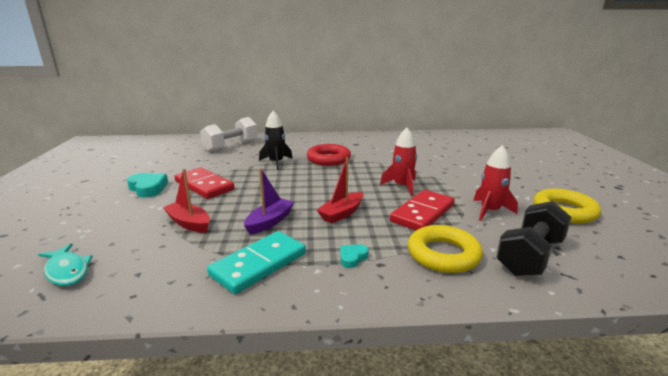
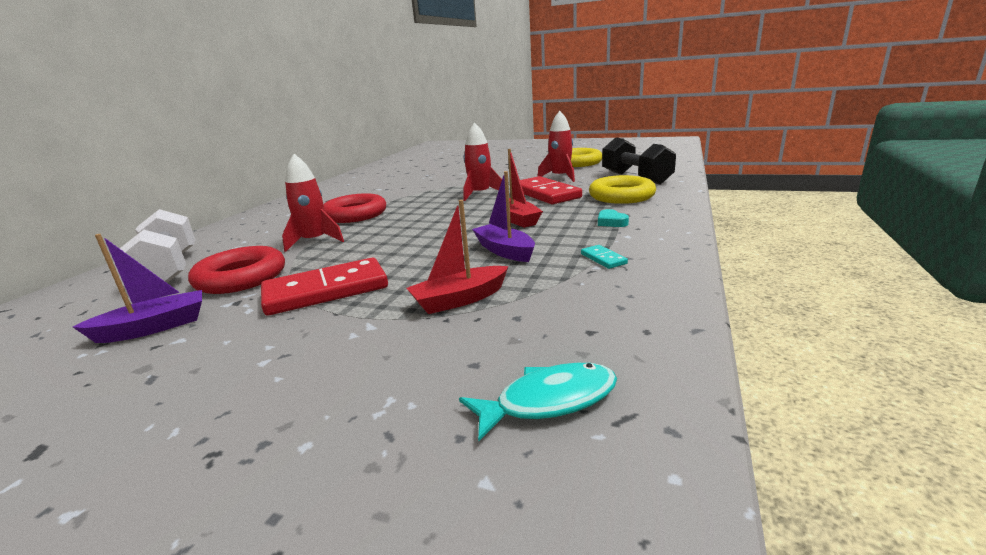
camera: 65 degrees left, 0 degrees up
(148, 188) = (256, 344): turquoise heart -> none
(169, 165) = (154, 327): none -> purple boat
(222, 162) = (241, 278): none -> red ring
(259, 264) = (603, 259): turquoise domino -> turquoise domino, size x0.43
(276, 162) = (314, 241): black rocket -> red rocket

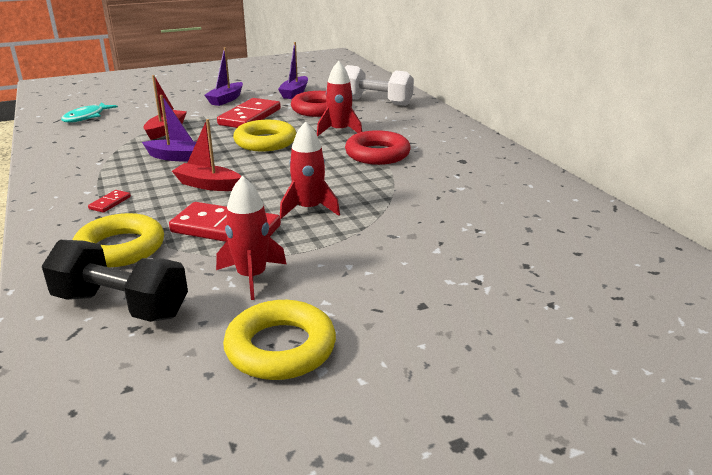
camera: 135 degrees right, 5 degrees up
(253, 353) = (226, 99): none -> purple boat
(396, 247) = (265, 142): none -> yellow ring
(603, 259) = (96, 168): turquoise domino -> none
(611, 222) = (110, 203): turquoise heart -> red domino

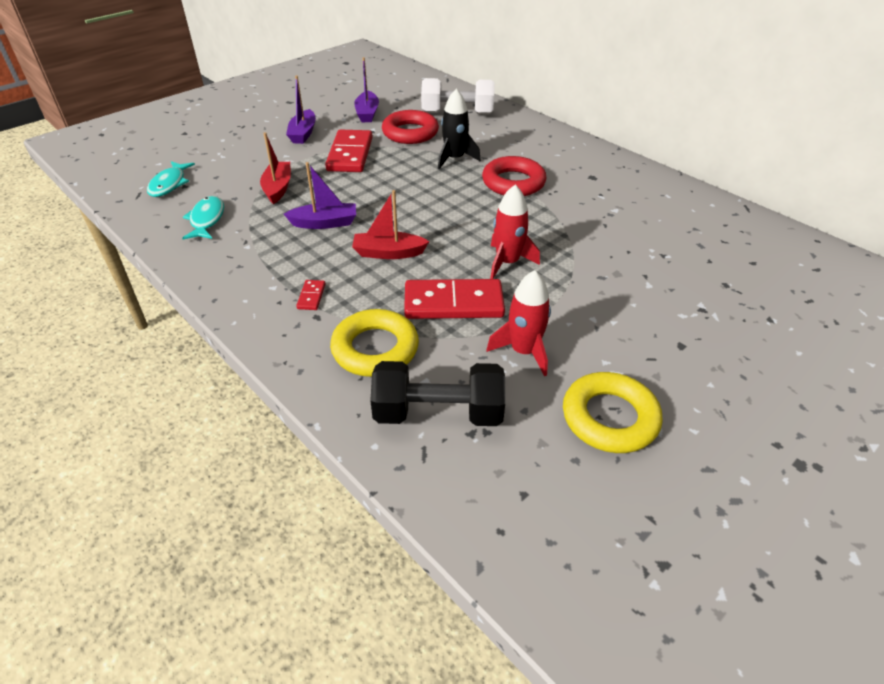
camera: 20 degrees left, 15 degrees up
(88, 142) = (206, 219): none -> turquoise fish
(265, 142) = (395, 186): yellow ring -> none
(339, 131) = (454, 159): red rocket -> black rocket

